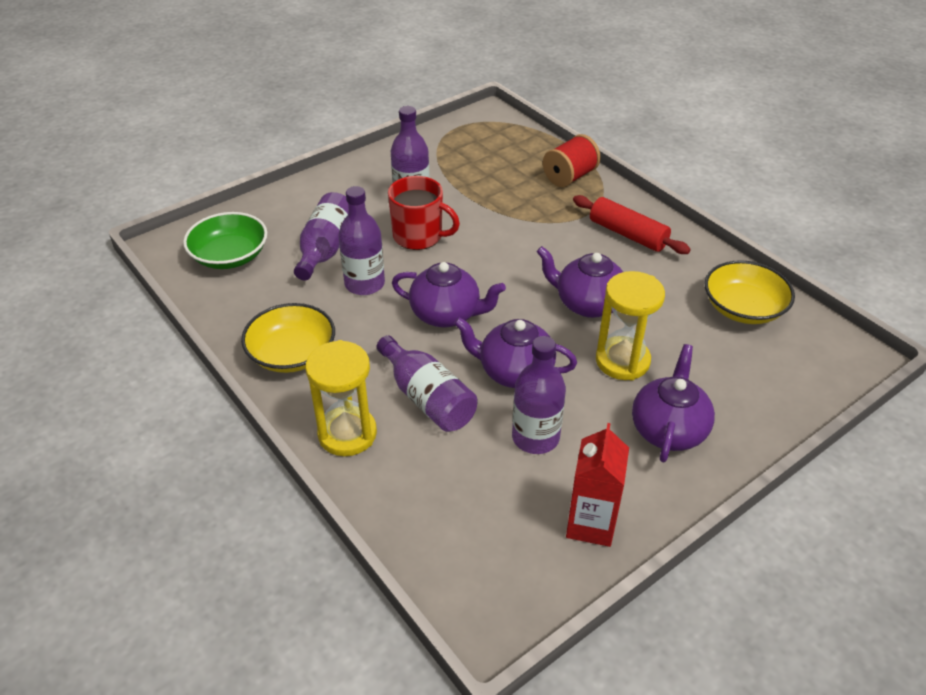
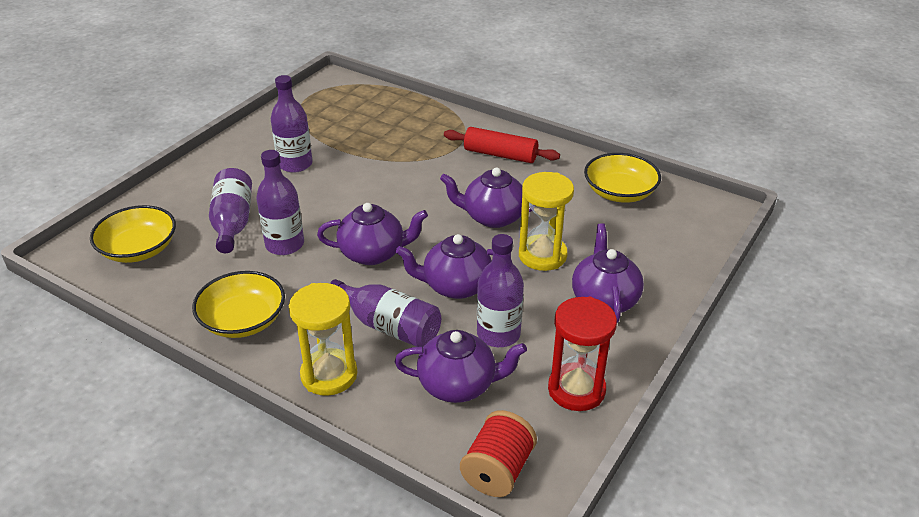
camera: 20 degrees left, 5 degrees down
(230, 256) = (139, 249): green bowl -> yellow bowl
(419, 236) = (317, 194): red mug -> none
(469, 482) = (458, 385): none -> purple teapot
(569, 177) = (429, 118): red spool -> red spool (498, 470)
(591, 524) = (576, 389): red carton -> red hourglass

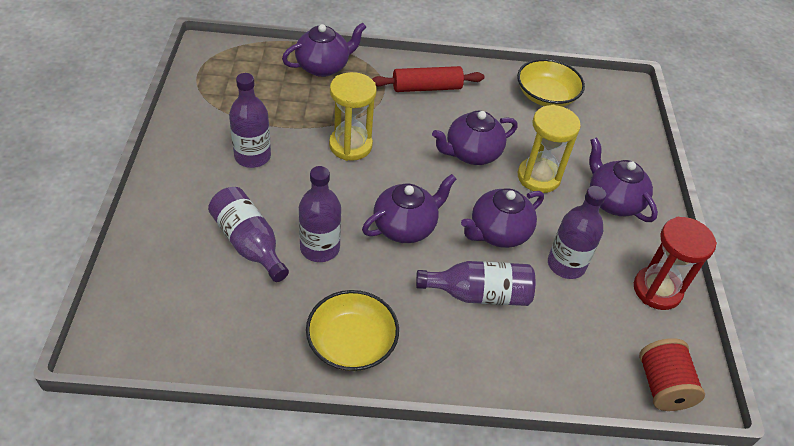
camera: 35 degrees left, 10 degrees up
(139, 249) = (179, 309): yellow bowl -> none
(329, 375) = (471, 363): yellow hourglass -> yellow hourglass (350, 145)
(458, 385) = (576, 324): purple teapot -> purple teapot (323, 66)

